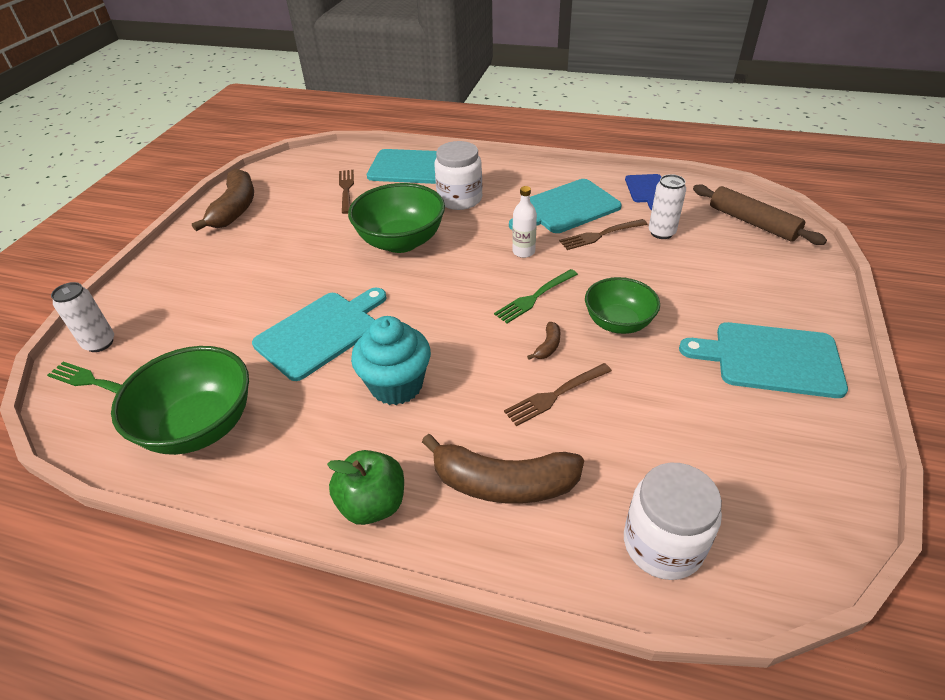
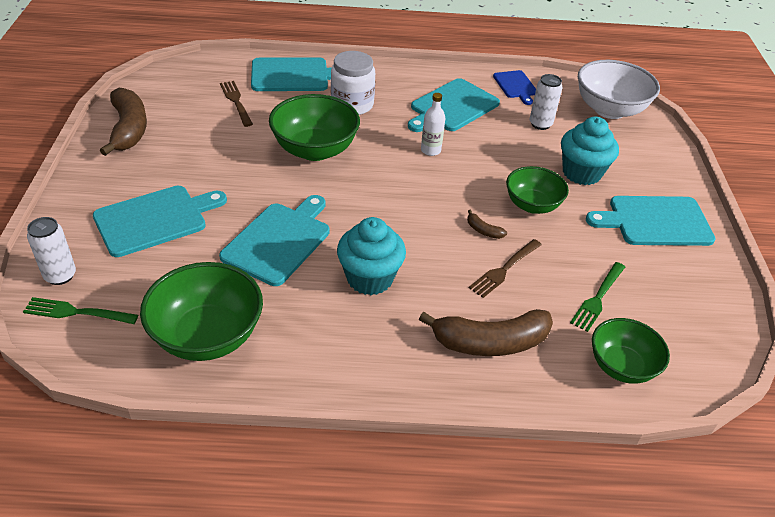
camera: 20 degrees left, 0 degrees up
(213, 297) = (155, 219): none -> turquoise cutting board
(373, 504) = (393, 374): green apple -> none
(534, 297) = (456, 190): green fork -> green fork (598, 298)
(548, 346) = (483, 230): brown banana -> brown banana turned 120 degrees clockwise
(600, 235) = (490, 130): brown fork -> none
(663, 544) = (621, 366): white jar -> green bowl
(693, 291) = (581, 173): none -> turquoise cupcake
(752, 222) = (609, 110): brown rolling pin -> white bowl

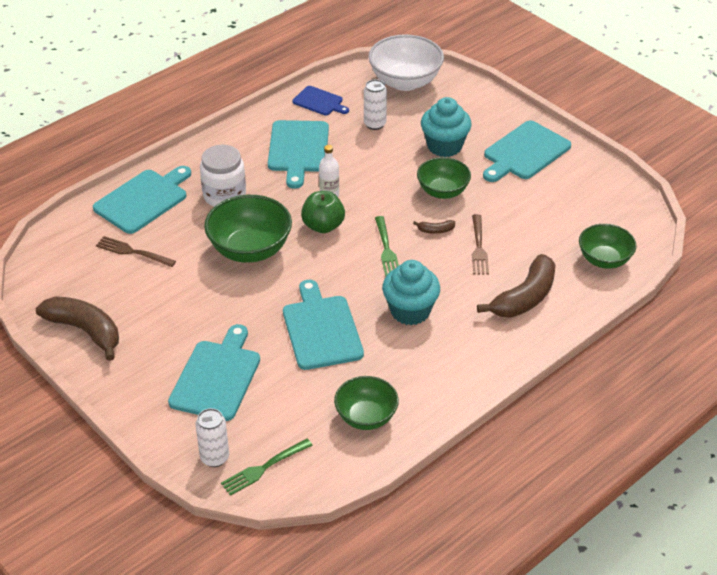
camera: 40 degrees left, 0 degrees up
(207, 336) = (366, 417): green bowl -> green bowl, size x0.65
(393, 168) = (323, 226): none -> green apple
(598, 298) = (549, 228): green fork -> green fork (386, 249)

